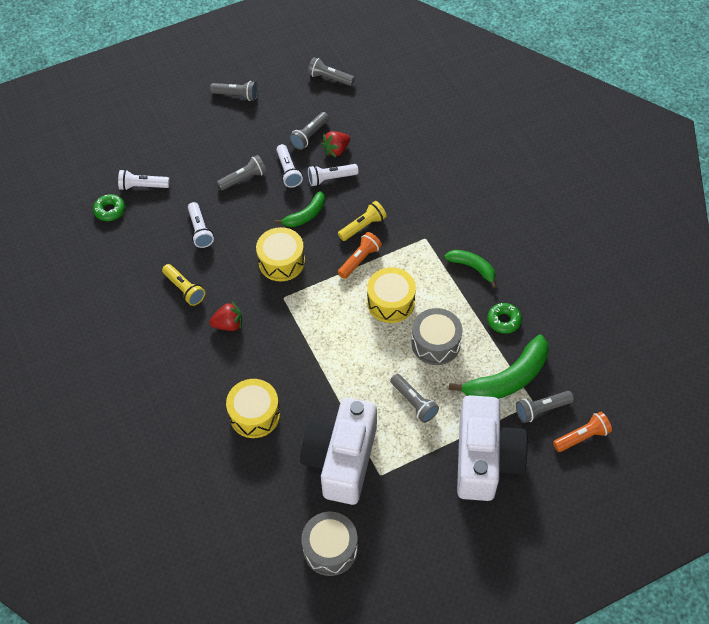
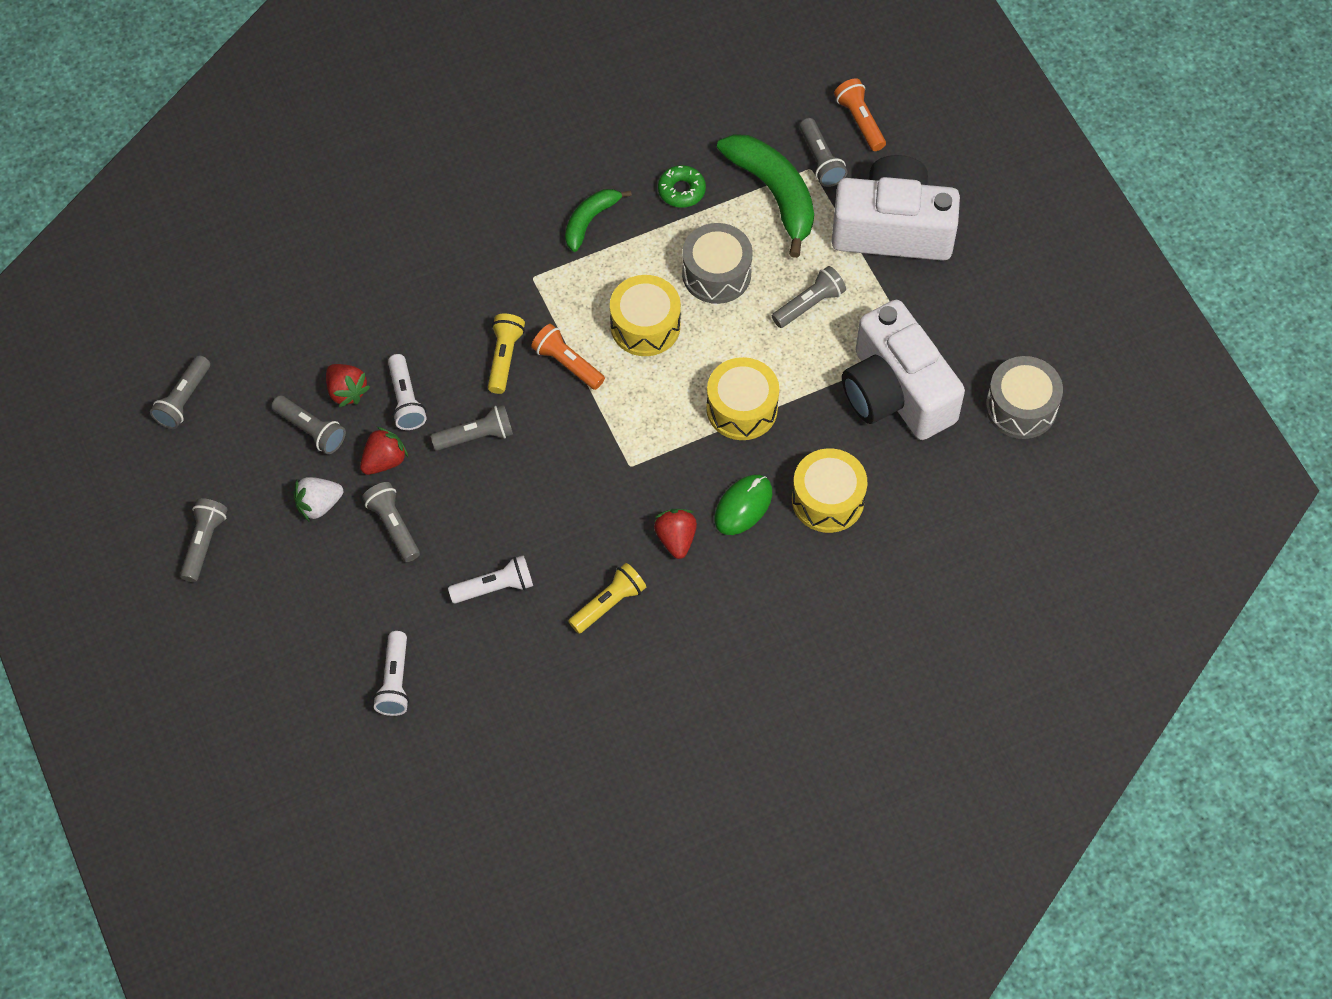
camera: 90 degrees left, 5 degrees up
(110, 210) = (442, 729): green donut -> none
(251, 363) = (743, 506): none -> green mouse
(259, 143) = (318, 505): none -> white strawberry
(281, 262) = (564, 469): yellow drum -> yellow drum (742, 408)
(288, 171) = (384, 461): white flashlight -> red strawberry
(305, 215) = (476, 436): green banana -> grey flashlight
(341, 460) = (896, 392): white camera -> white camera turned 45 degrees clockwise
(363, 226) = (504, 358): yellow flashlight -> yellow flashlight turned 45 degrees clockwise

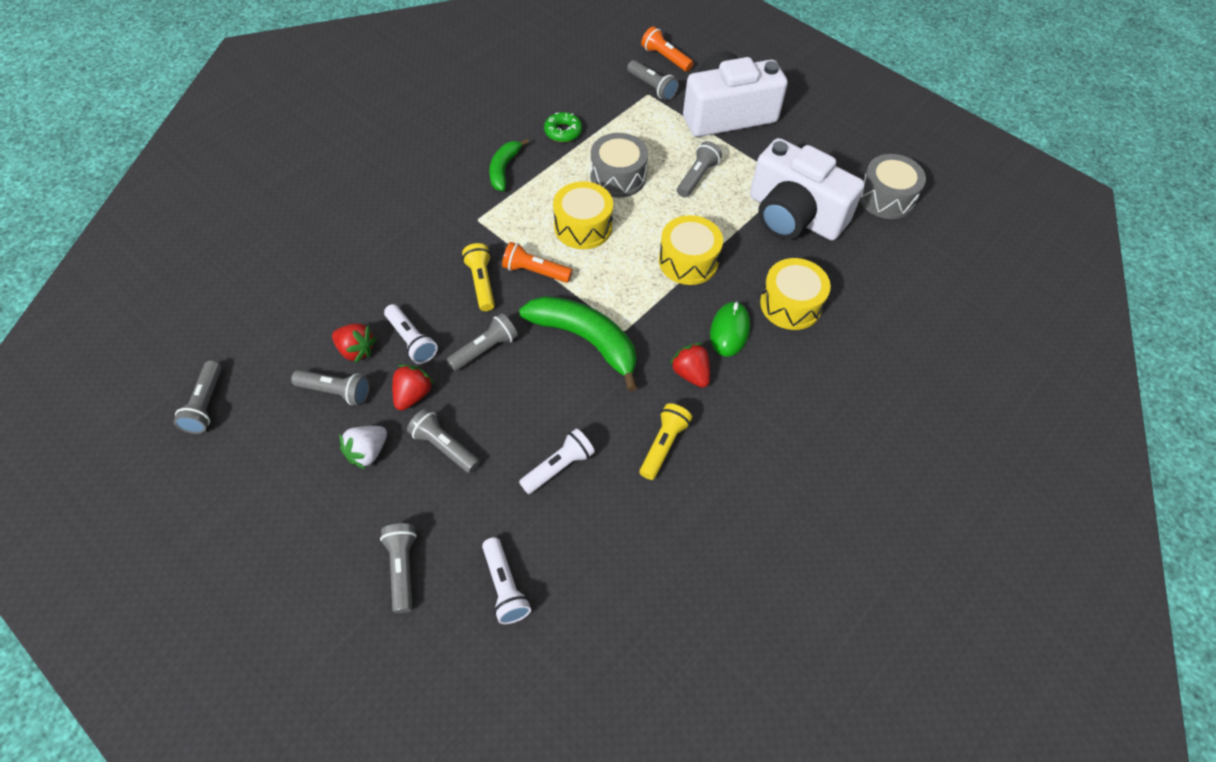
camera: 25 degrees left, 5 degrees down
(204, 543) = (267, 525): grey flashlight -> grey flashlight (402, 568)
(774, 194) = (631, 116): green banana -> green banana (585, 340)

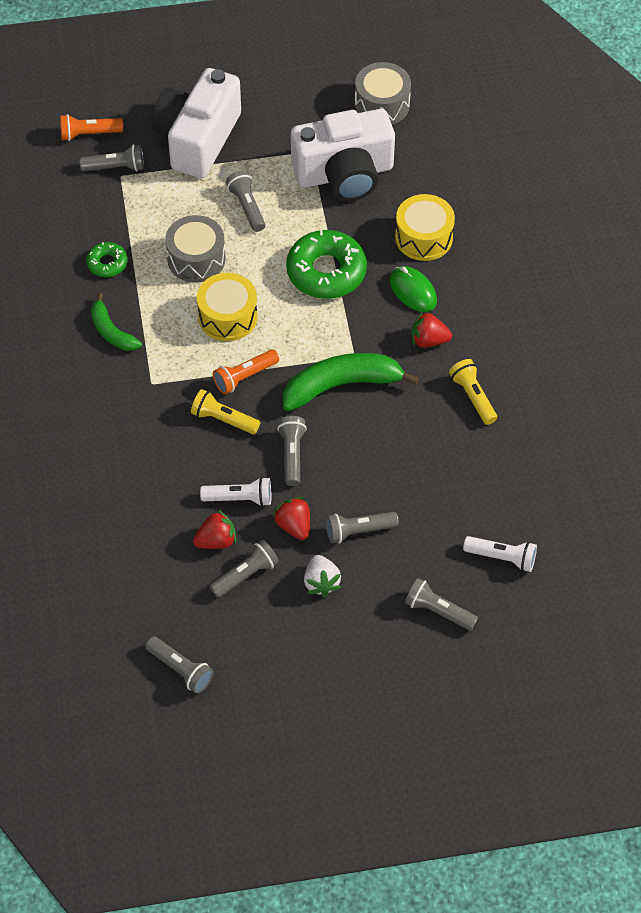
camera: 50 degrees left, 0 degrees up
(558, 467) = (436, 470): white flashlight -> none
(688, 261) = (326, 271): yellow drum -> green donut

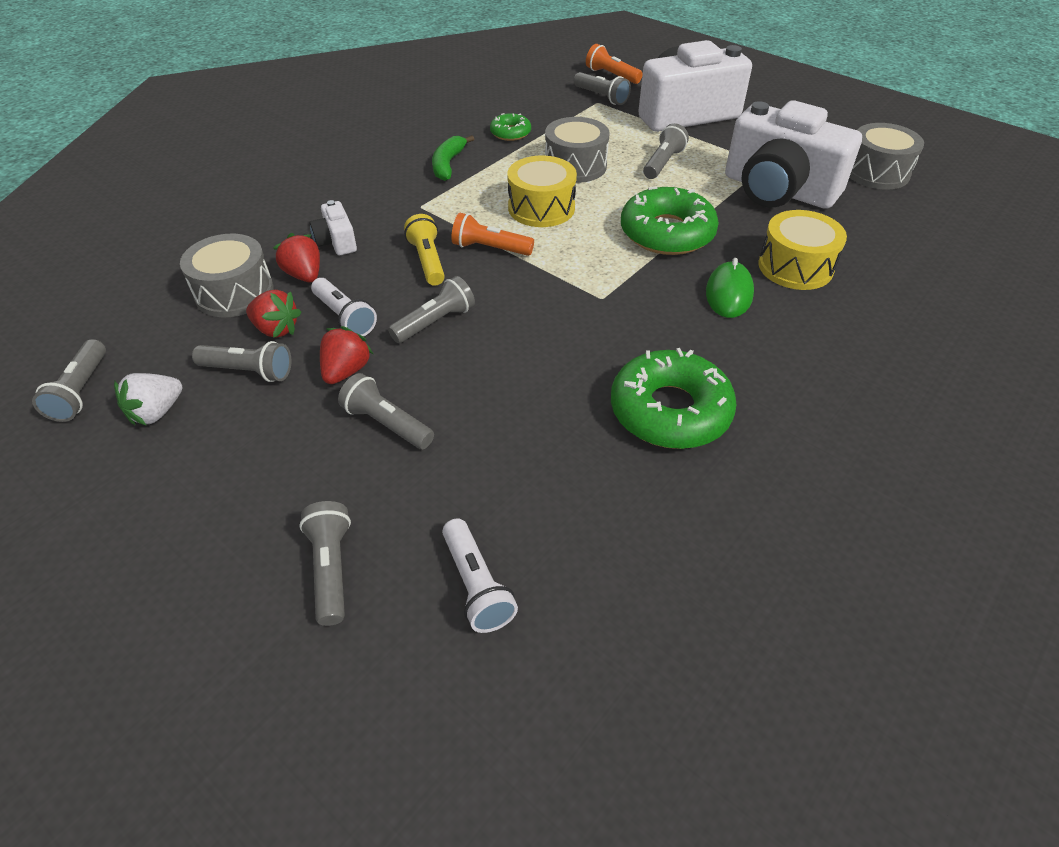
camera: 50 degrees right, 10 degrees down
(147, 457) = (336, 242): none -> white camera
(151, 545) = (234, 292): none -> grey drum
(321, 582) = (286, 434): white strawberry -> white strawberry (156, 412)
(341, 385) = (557, 309): green banana -> none
(428, 340) = (690, 336): red strawberry -> red strawberry (304, 275)
(472, 397) = (670, 411): yellow flashlight -> green donut

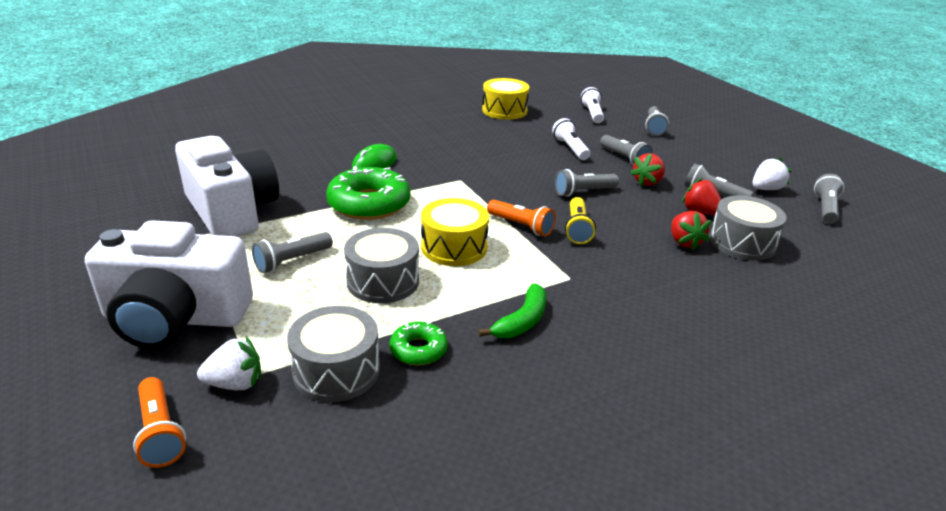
camera: 160 degrees left, 15 degrees down
(336, 242) = (657, 263): white camera -> none
(345, 317) = (649, 208): white flashlight -> white flashlight (570, 148)
(601, 97) = (235, 383): grey flashlight -> white strawberry
(670, 411) = (468, 133): green donut -> none
(795, 267) = (310, 165): yellow drum -> yellow drum (504, 111)
(876, 172) = (125, 204): grey drum -> grey drum (336, 371)

